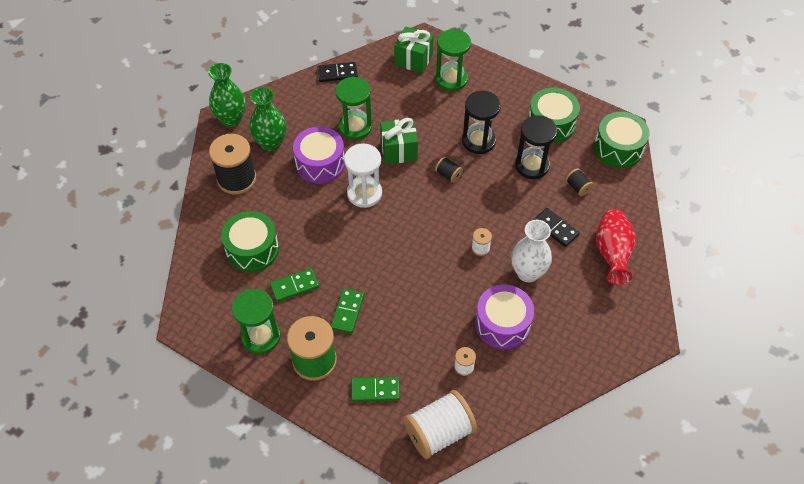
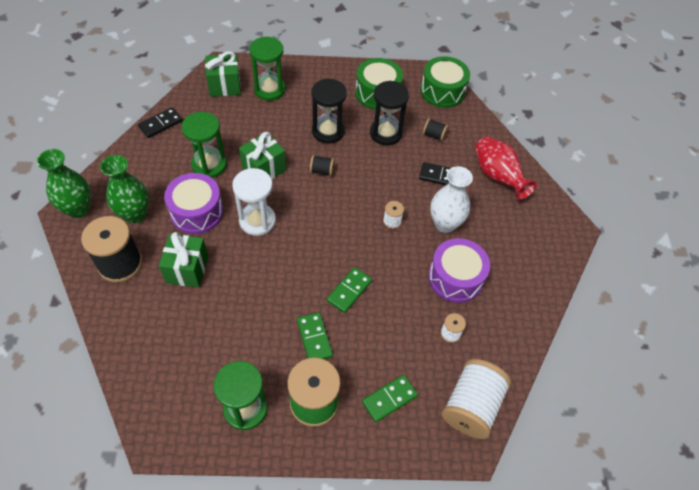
camera: 35 degrees left, 0 degrees up
(252, 249) = (181, 325): green drum -> none
(284, 207) = (187, 269): none -> green gift
(294, 286) = (247, 340): green domino -> green domino (349, 291)

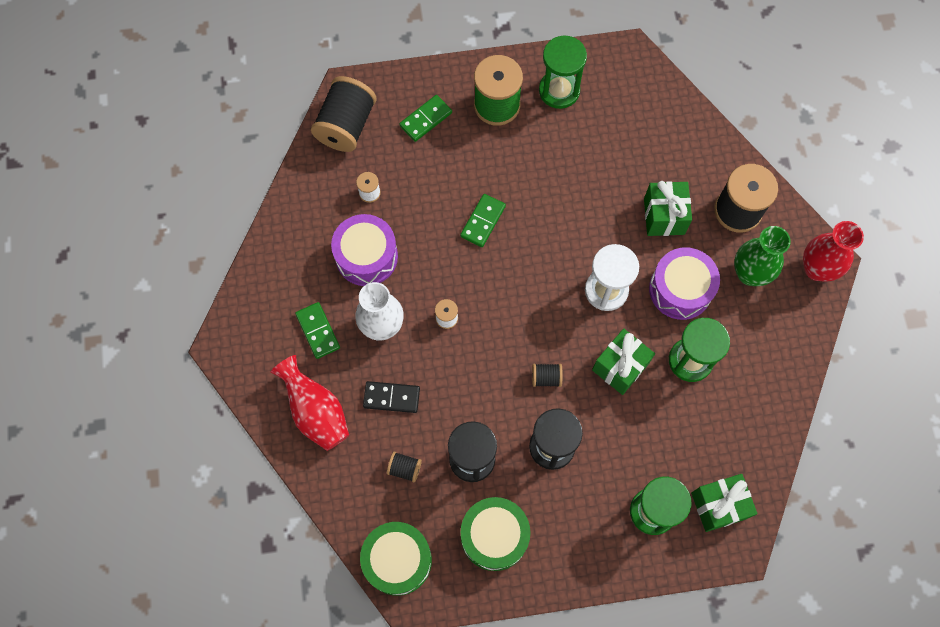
camera: 175 degrees right, 15 degrees up
(78, 209) = (817, 269): green vase -> red vase
(160, 124) = (778, 415): black domino -> none
(314, 338) = (509, 165): green domino -> green domino (318, 331)
(471, 406) = (346, 125): white spool -> black spool

